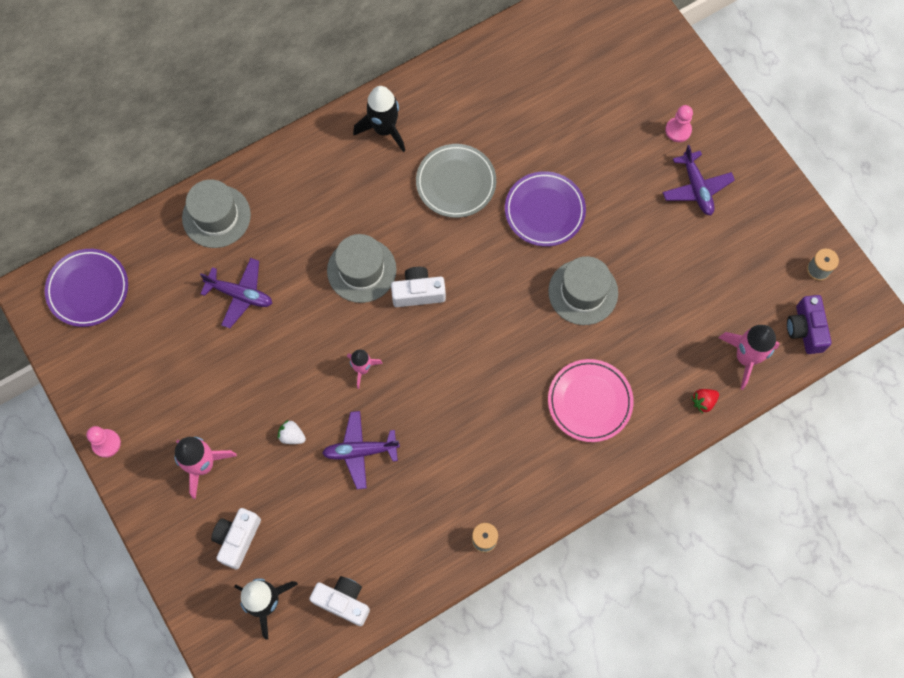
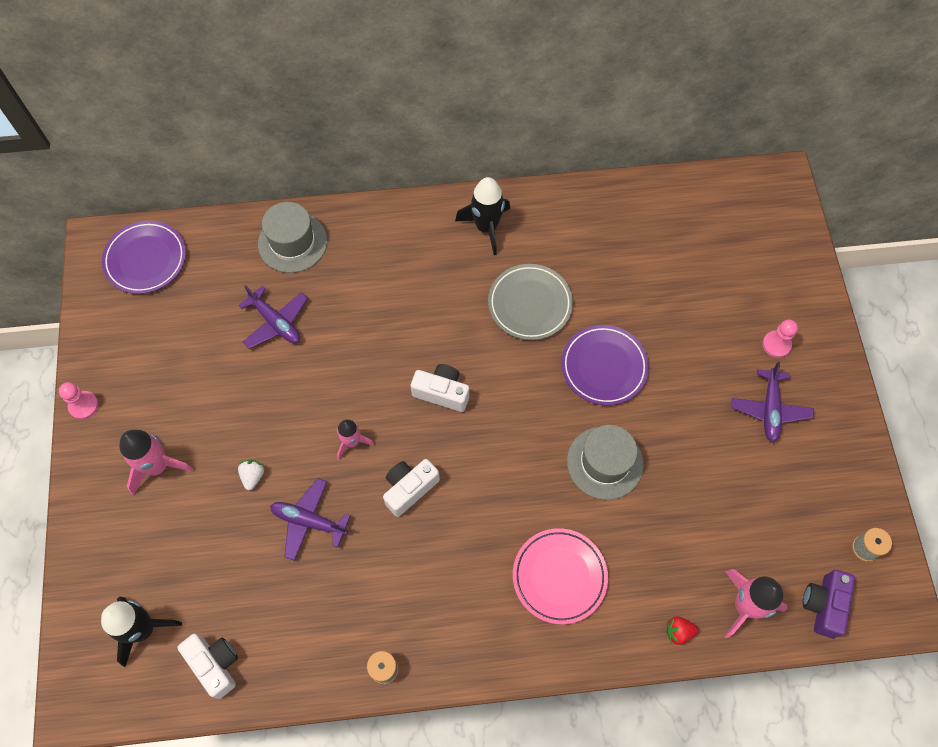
camera: 25 degrees right, 5 degrees down
(237, 539) = (150, 552): white camera -> white camera (409, 489)
(292, 436) = (253, 476): white strawberry -> white strawberry turned 45 degrees clockwise
(361, 270) = (399, 348): grey hat -> none

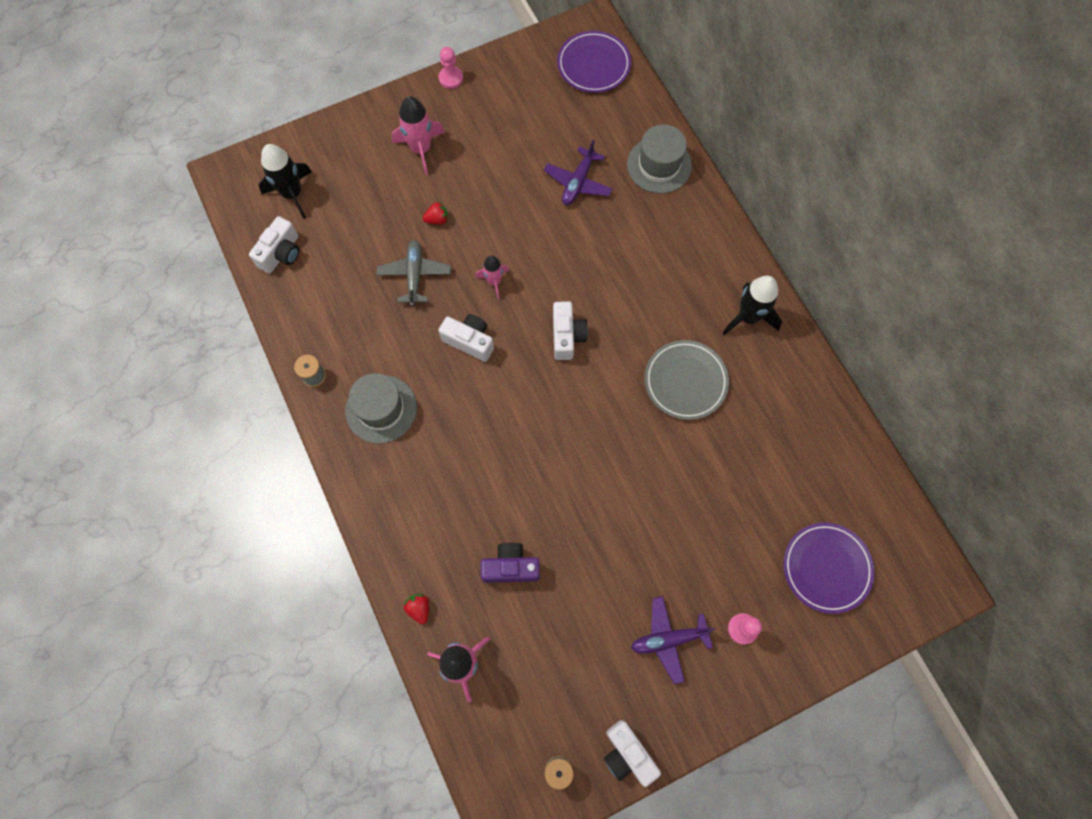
camera: 70 degrees right, 5 degrees up
(253, 476) = (437, 219): white strawberry -> red strawberry
(309, 521) = (415, 275): purple plane -> grey plane
(559, 576) = (435, 490): pink plate -> none
(604, 367) = (649, 468): purple plate -> purple plate (826, 568)
(605, 462) = (554, 497): grey hat -> grey hat (381, 409)
(823, 605) = (487, 740): purple camera -> purple camera (511, 567)
(863, 482) = (627, 754): none -> white camera

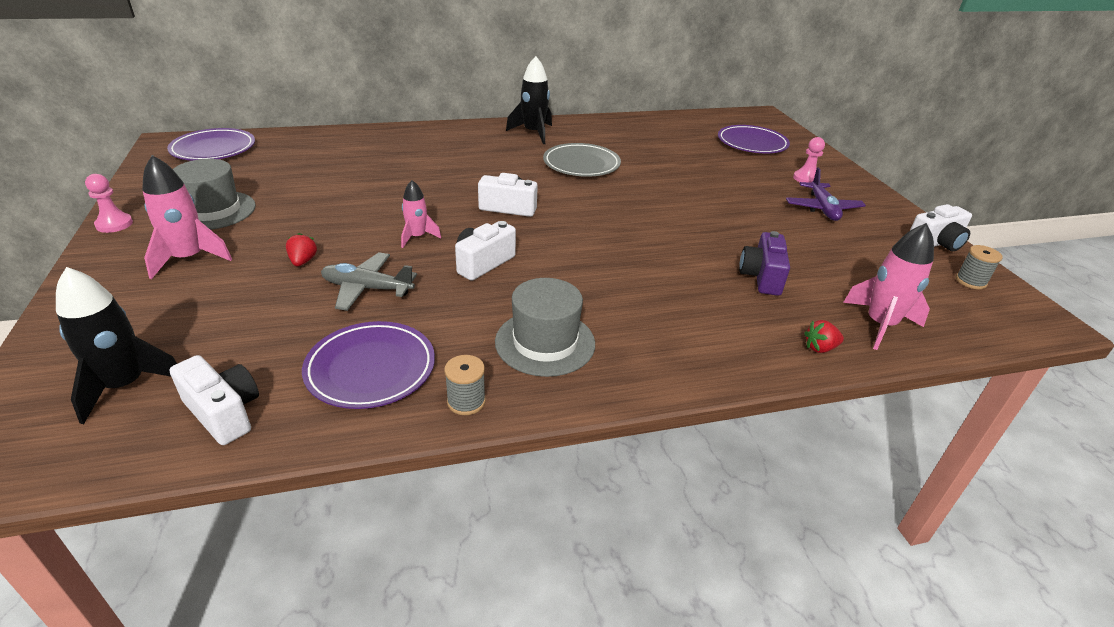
camera: 80 degrees left, 35 degrees down
(332, 312) = (371, 369): none -> purple plate
(578, 182) = (339, 176): purple plane -> none
(659, 165) = (359, 140): grey hat -> grey hat (213, 210)

